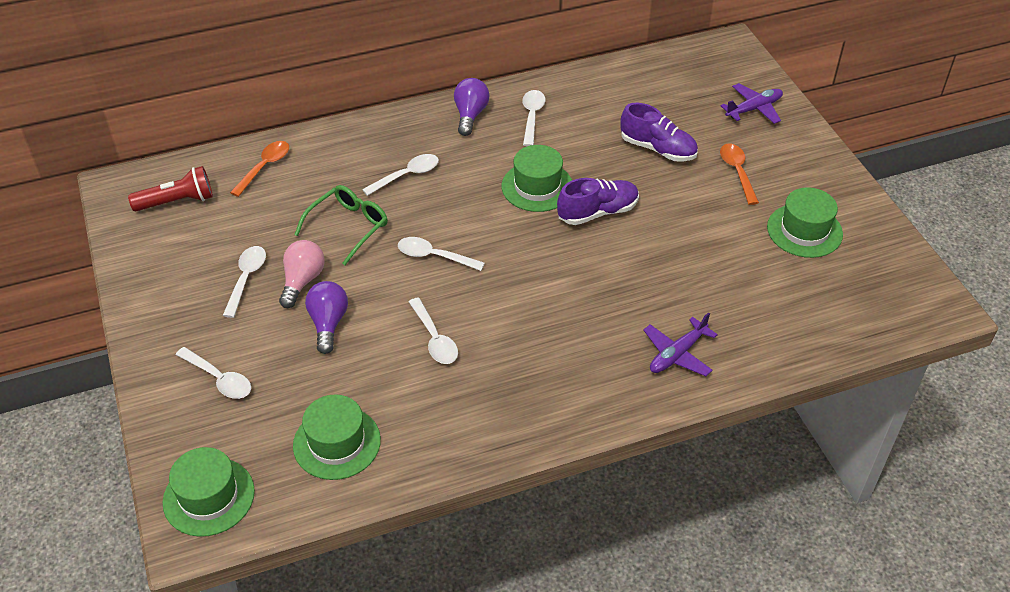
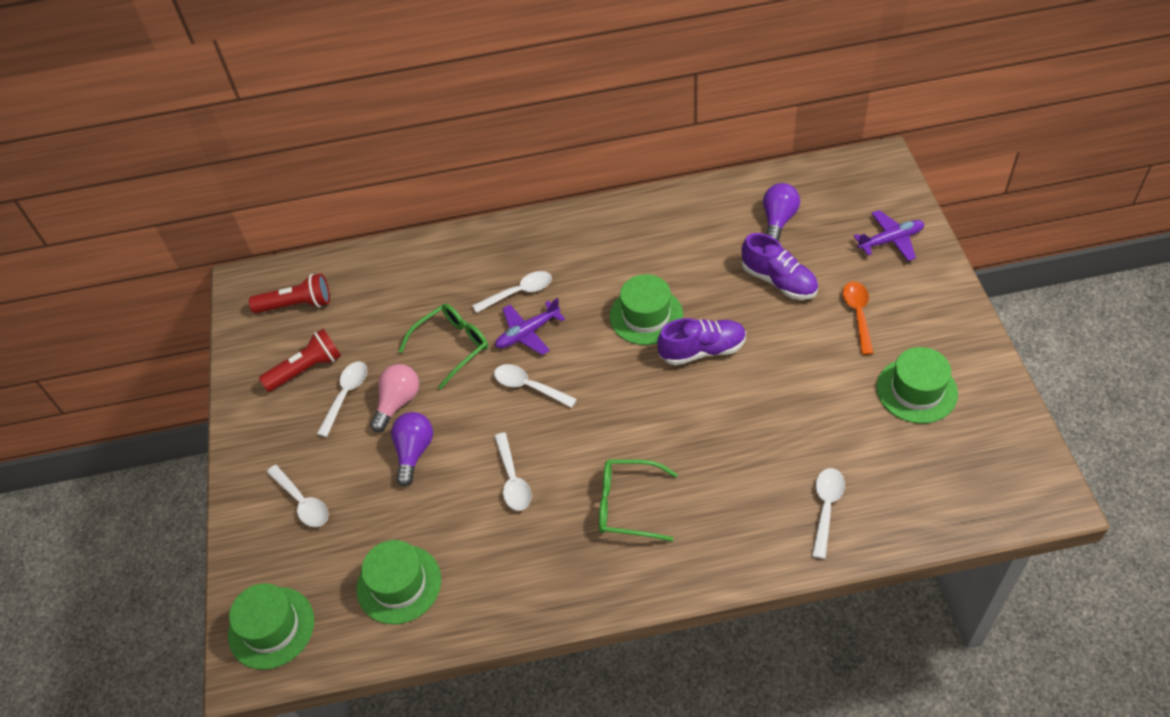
camera: 15 degrees right, 5 degrees up
(199, 259) = (306, 369): none -> red flashlight
(264, 167) = (384, 273): orange spoon -> none
(470, 115) = (594, 228): purple light bulb -> purple light bulb (778, 220)
(532, 116) = (656, 234): white spoon -> white spoon (826, 508)
(553, 350) = (627, 505): none -> green glasses
(677, 354) = (752, 522): purple plane -> purple plane (527, 333)

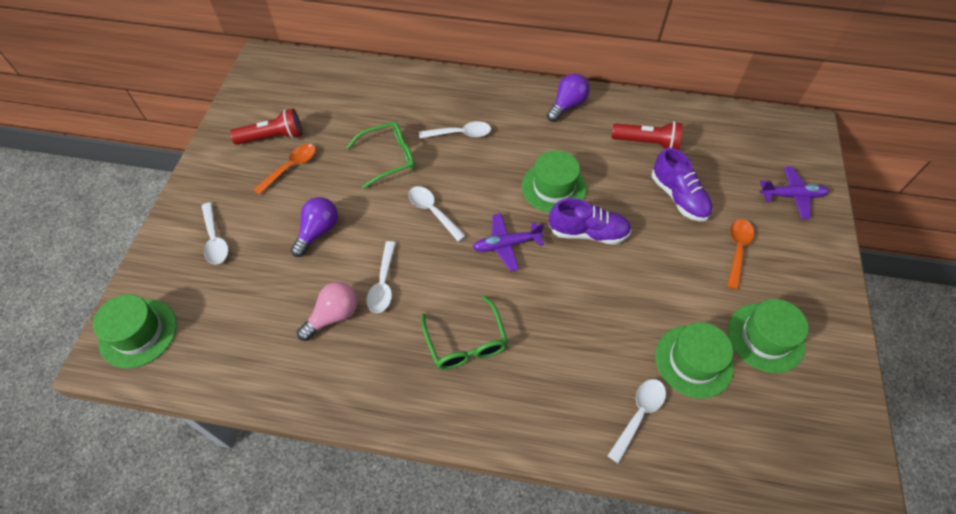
camera: 15 degrees right, 5 degrees up
(296, 305) = (291, 86): red flashlight -> red flashlight (647, 143)
(346, 395) = (290, 167): white spoon -> orange spoon
(398, 403) = (326, 187): pink light bulb -> pink light bulb (333, 316)
(399, 584) = (251, 336): green hat -> green hat (693, 361)
(527, 333) = (452, 168): purple plane -> purple plane (506, 245)
(627, 505) = (466, 343): green glasses -> green glasses turned 135 degrees counterclockwise
(778, 220) = (698, 147): purple light bulb -> purple light bulb (567, 105)

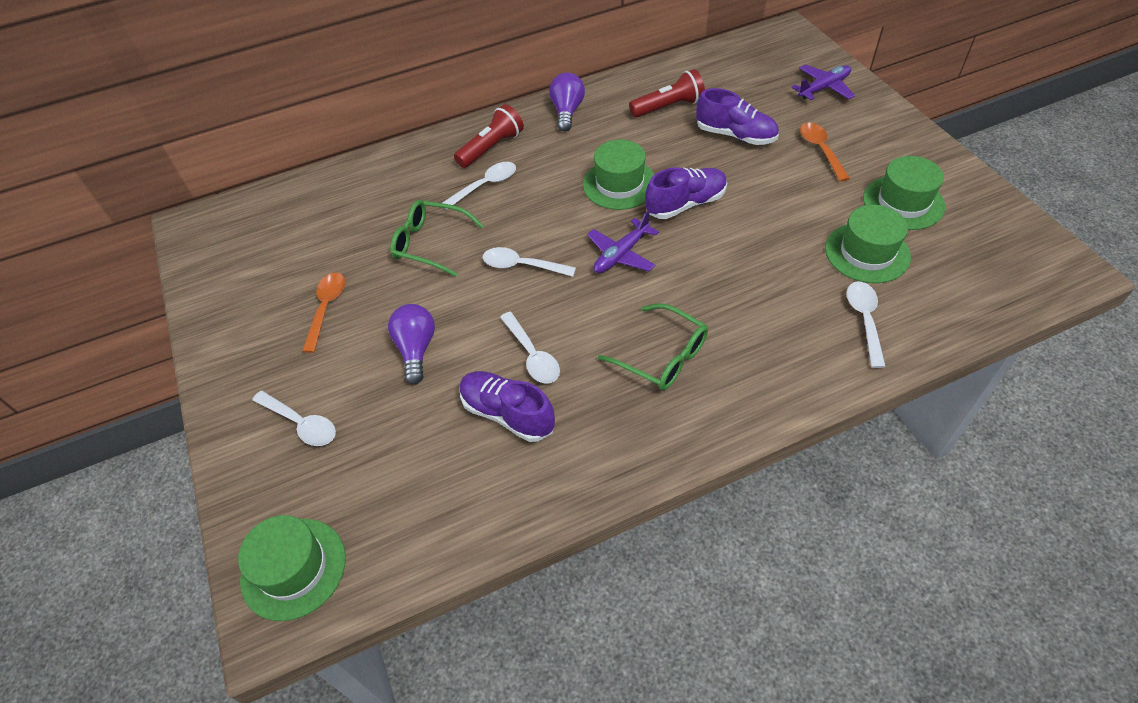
camera: 30 degrees left, 5 degrees down
(272, 137) = (276, 291): red flashlight -> red flashlight (491, 148)
(333, 316) = (508, 414): pink light bulb -> purple shoe
(389, 158) = (430, 243): green glasses -> green glasses turned 105 degrees counterclockwise

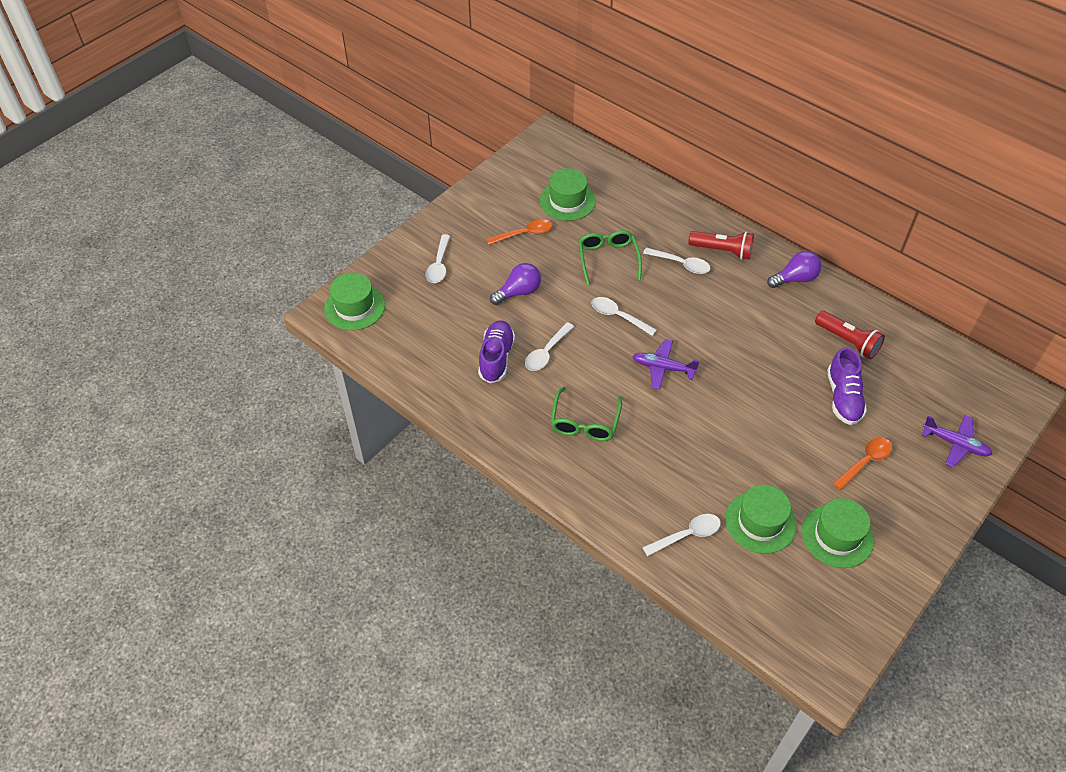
camera: 60 degrees right, 0 degrees up
(522, 266) = (618, 316): white spoon -> white spoon turned 45 degrees counterclockwise
(619, 184) = (734, 341): green hat -> green hat (567, 201)
(685, 204) = (739, 389): purple shoe -> none

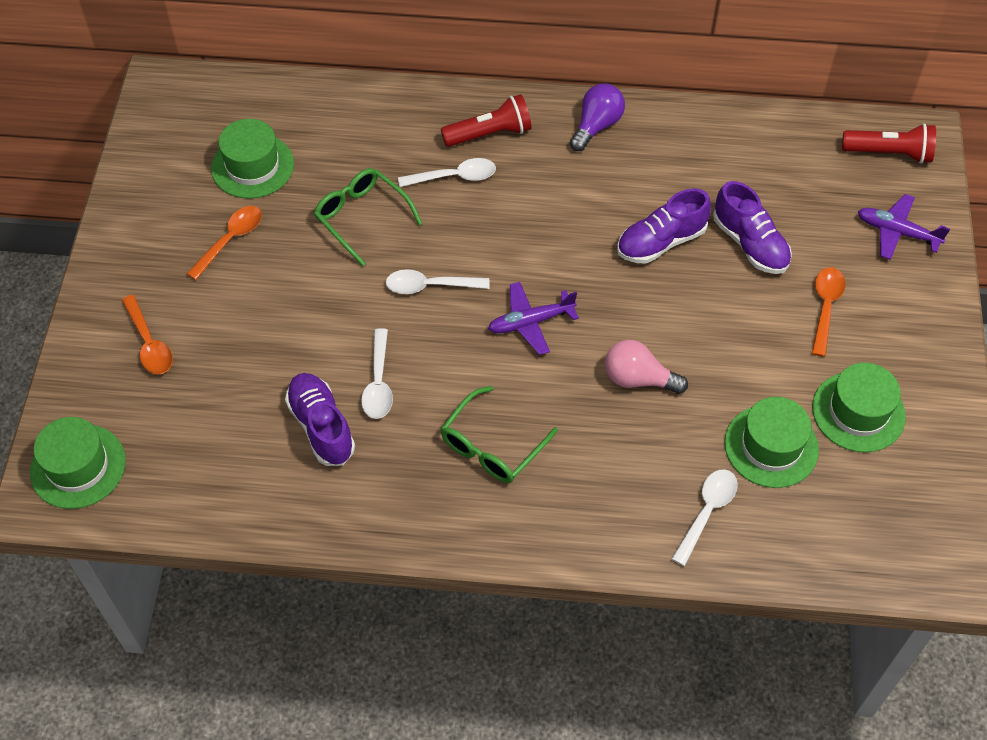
camera: 35 degrees left, 5 degrees up
(439, 265) = (149, 343): white spoon -> orange spoon
(518, 292) = (283, 323): purple light bulb -> none
(584, 423) = (492, 446): green glasses -> green glasses turned 60 degrees clockwise
(704, 435) = (638, 379): none -> pink light bulb
(783, 366) = (661, 242): none -> purple shoe
(848, 341) = (707, 172): red flashlight -> red flashlight (889, 153)
(955, 444) = (897, 232): purple plane -> purple plane turned 150 degrees counterclockwise

